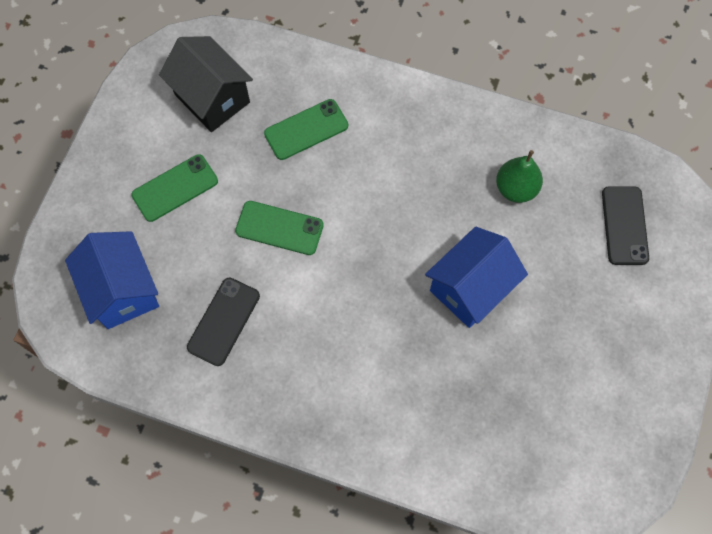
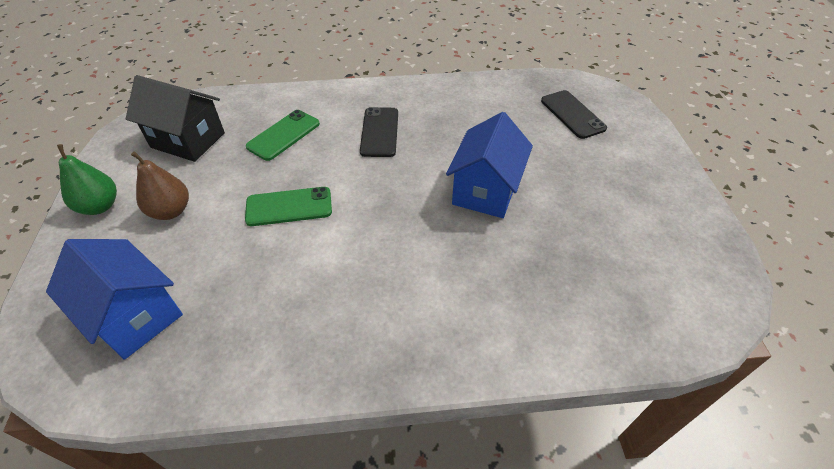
camera: 25 degrees left, 20 degrees down
(175, 188) = (171, 211): green phone -> brown pear
(223, 321) = (262, 301): black phone -> black phone (379, 132)
(516, 188) = (477, 119): green pear -> green pear (100, 206)

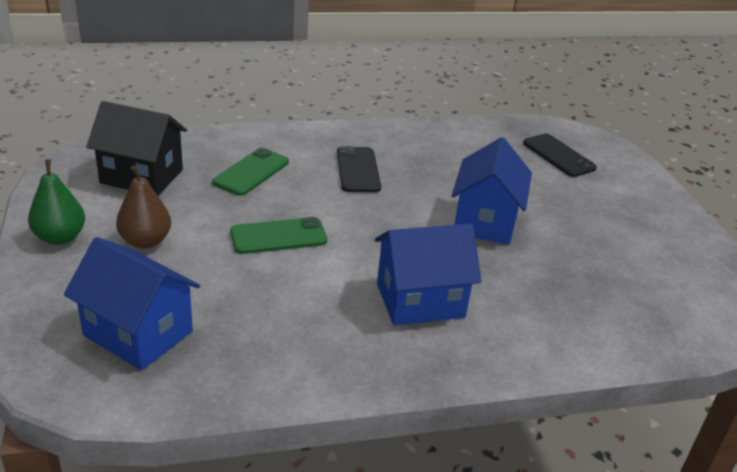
camera: 10 degrees left, 15 degrees down
(402, 284) = (420, 300): none -> blue house

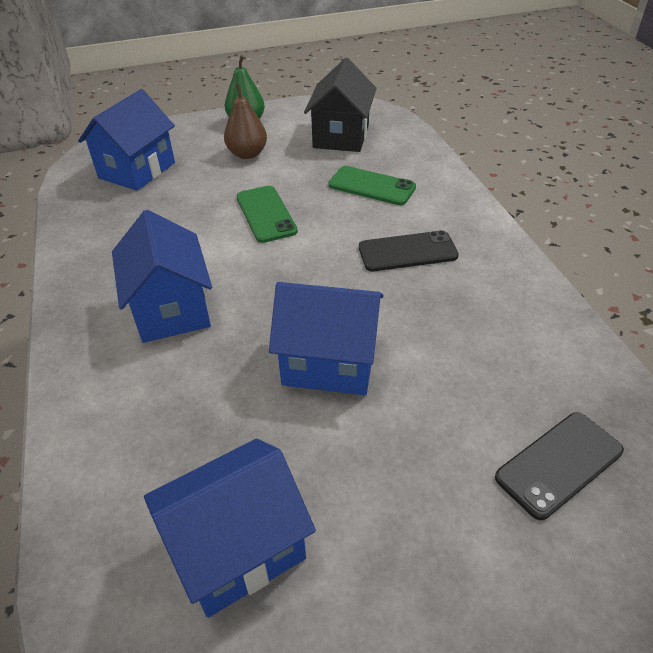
camera: 90 degrees right, 10 degrees up
(644, 271) = (237, 548): none -> blue house

